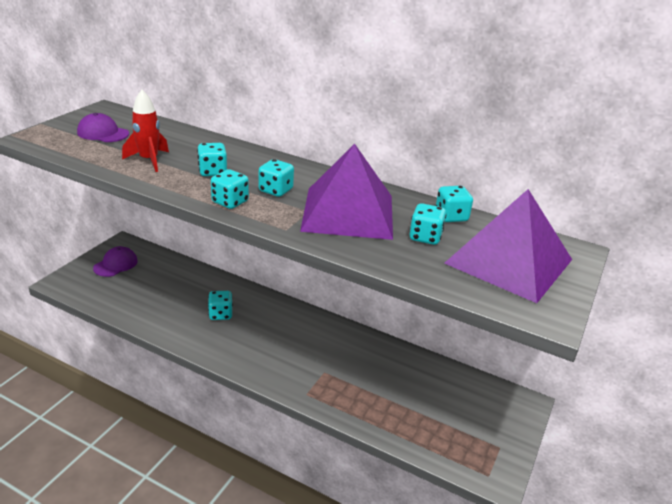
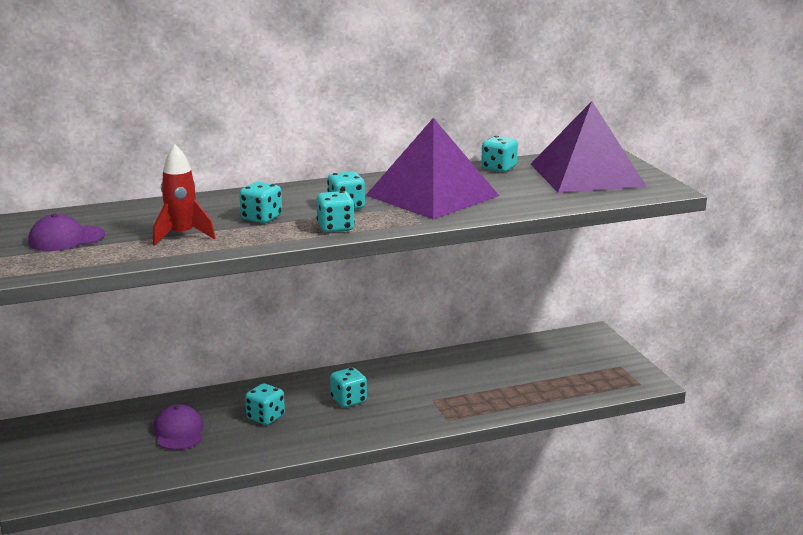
camera: 45 degrees left, 10 degrees down
(115, 264) = (62, 447): purple cap -> purple cap (179, 432)
(425, 237) = (514, 185): turquoise dice -> turquoise dice (348, 400)

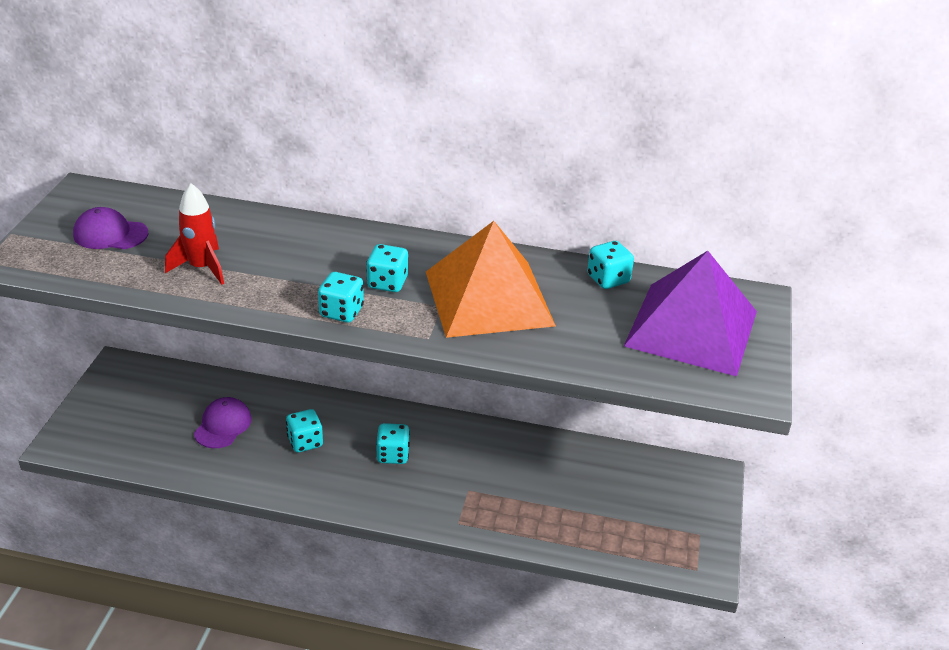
camera: 30 degrees right, 15 degrees up
(261, 218) = (294, 270): turquoise dice -> none
(432, 195) = (489, 298): purple pyramid -> orange pyramid

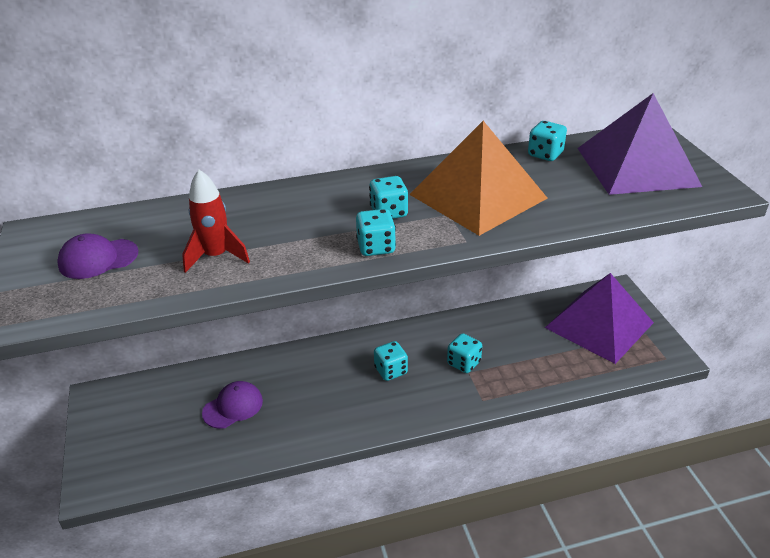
camera: 25 degrees left, 0 degrees up
(223, 425) = (233, 407): purple cap -> purple cap turned 60 degrees clockwise
(305, 442) = (313, 390): turquoise dice -> turquoise dice (463, 363)
(655, 502) = (599, 324): none -> purple pyramid

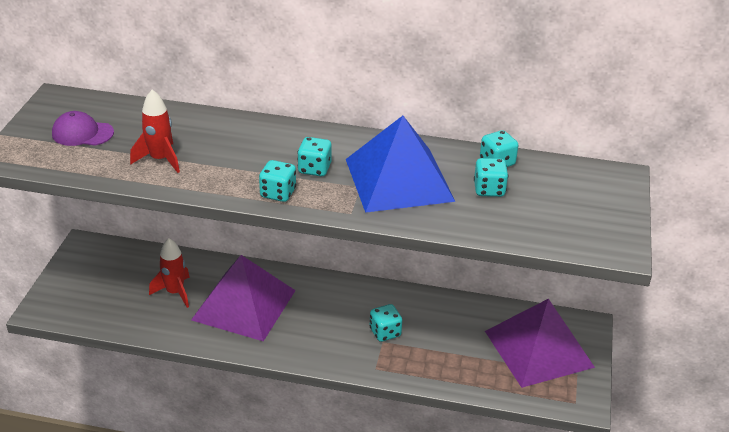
camera: 25 degrees right, 0 degrees up
(233, 407) = (175, 292): purple cap -> red rocket
(391, 371) = (318, 314): turquoise dice -> turquoise dice (489, 190)
(477, 196) = (399, 179): orange pyramid -> blue pyramid
(637, 166) = (567, 201): purple pyramid -> purple pyramid (244, 305)

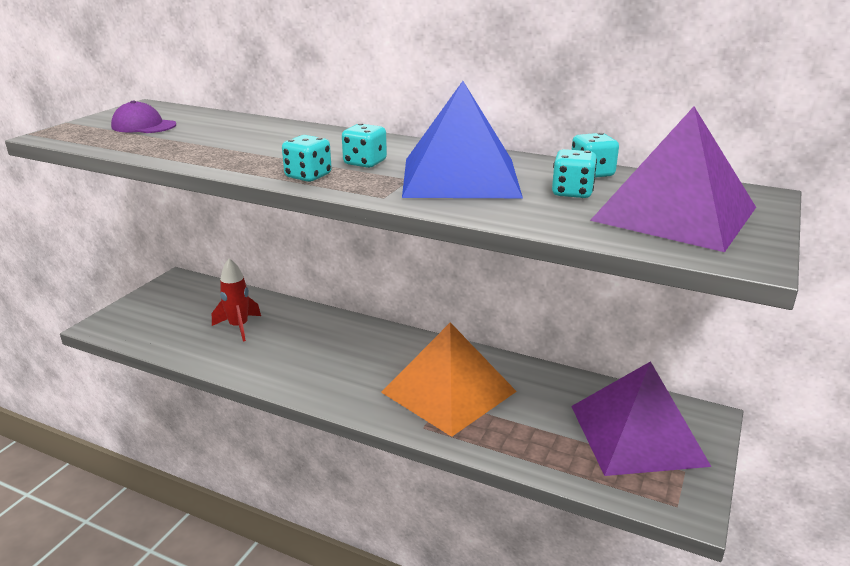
camera: 15 degrees right, 10 degrees down
(160, 160) = (202, 146): red rocket -> none
(244, 305) = (303, 346): purple pyramid -> purple pyramid (675, 213)
(385, 332) = (448, 392): turquoise dice -> orange pyramid

